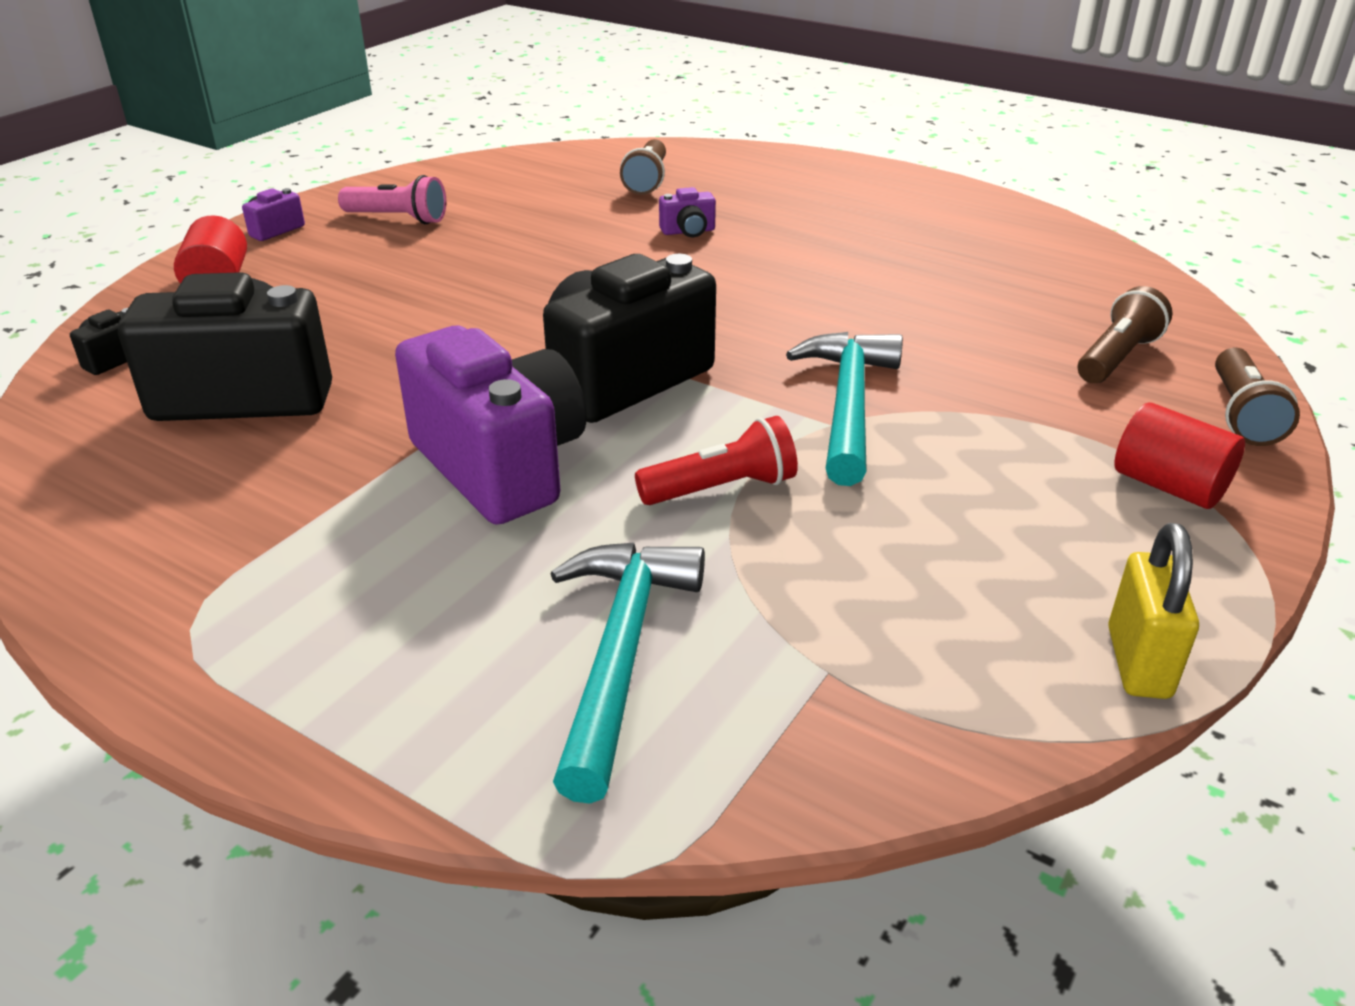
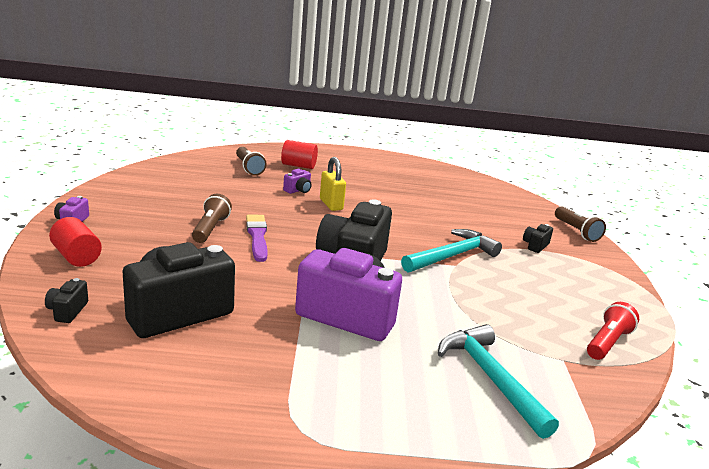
camera: 35 degrees left, 10 degrees down
(398, 218) = (140, 204): pink flashlight -> none
(515, 300) = (257, 236): none -> purple brush
(722, 488) = (447, 301): red flashlight -> red flashlight (607, 342)
(848, 405) = (452, 256): turquoise hammer -> turquoise hammer turned 75 degrees clockwise
(1081, 424) = (535, 245): none -> black camera
(1117, 357) = (518, 218): brown flashlight -> brown flashlight (210, 229)
(1138, 662) = (642, 326): yellow padlock -> yellow padlock (331, 204)
(1168, 486) = (584, 262): red cylinder -> red cylinder (298, 166)

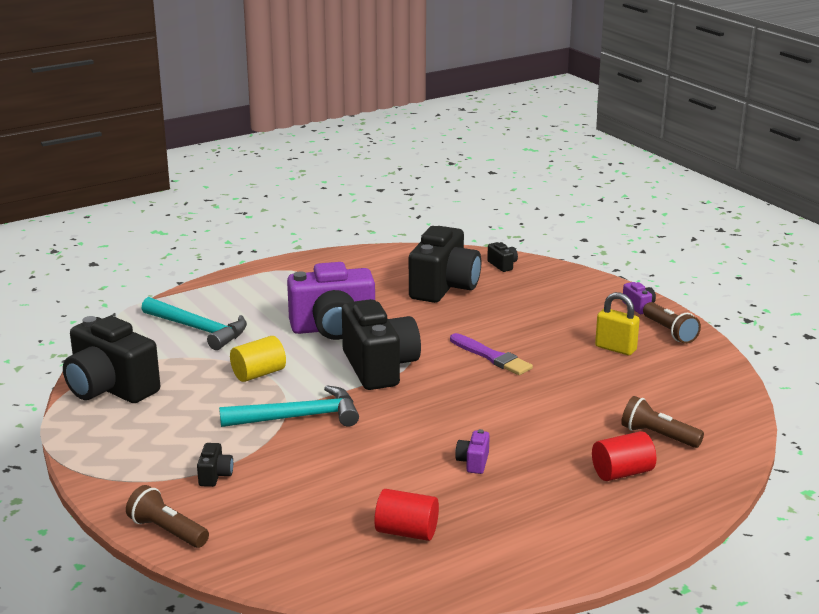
camera: 150 degrees right, 0 degrees up
(76, 256) = (572, 289): red cylinder -> red cylinder (406, 532)
(210, 229) = (538, 346): brown flashlight -> brown flashlight (669, 332)
(298, 190) = (551, 429): purple camera -> purple camera (473, 462)
(331, 204) = (490, 426): yellow padlock -> yellow padlock (615, 348)
(452, 256) = (298, 417): turquoise hammer -> turquoise hammer turned 120 degrees counterclockwise
(458, 300) = (258, 374): none -> yellow cylinder
(607, 342) = (110, 389): red flashlight -> black camera

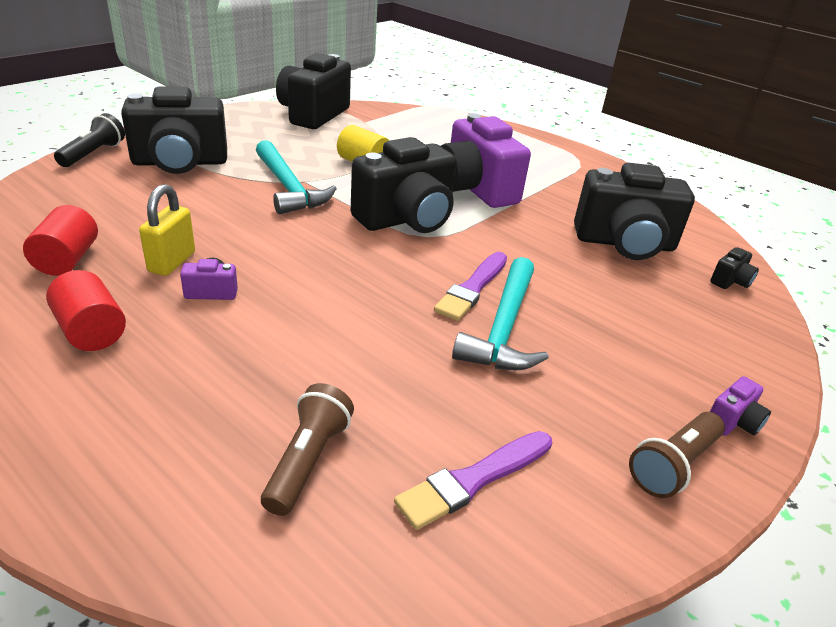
camera: 70 degrees right, 10 degrees up
(167, 531) = (93, 154): brown flashlight -> black flashlight
(198, 329) = (430, 134): turquoise hammer -> turquoise hammer (504, 328)
(215, 475) = (180, 163): black camera -> black camera, size x2.47
(615, 348) = (568, 400): yellow padlock -> yellow padlock (172, 262)
(622, 473) = (191, 422): red cylinder -> red cylinder (91, 331)
(676, 388) = (473, 480): none -> purple brush

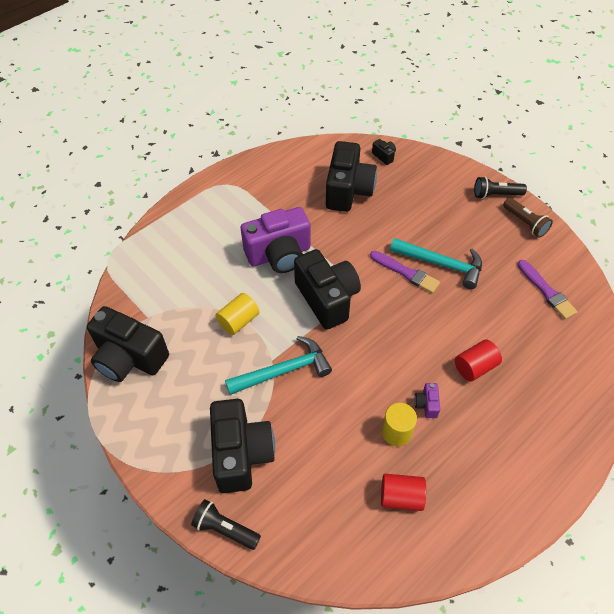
camera: 80 degrees left, 20 degrees up
(91, 331) = (474, 461): red cylinder -> red cylinder (475, 367)
(172, 262) = (396, 432): yellow padlock -> yellow cylinder
(308, 460) = (548, 350): brown flashlight -> none
(733, 422) = (496, 194): purple camera -> black flashlight

